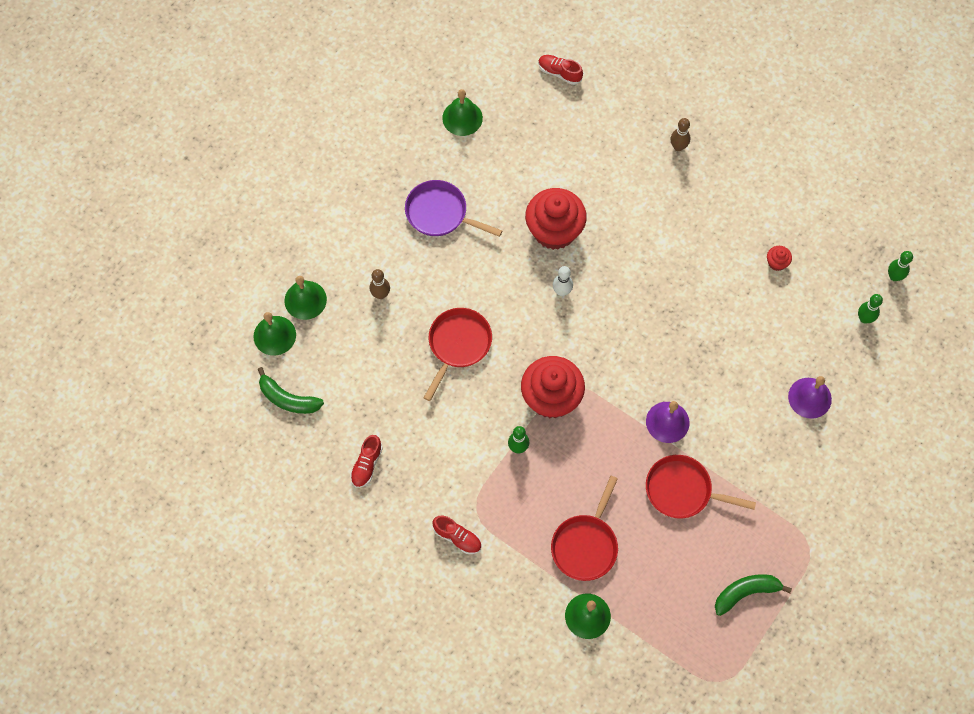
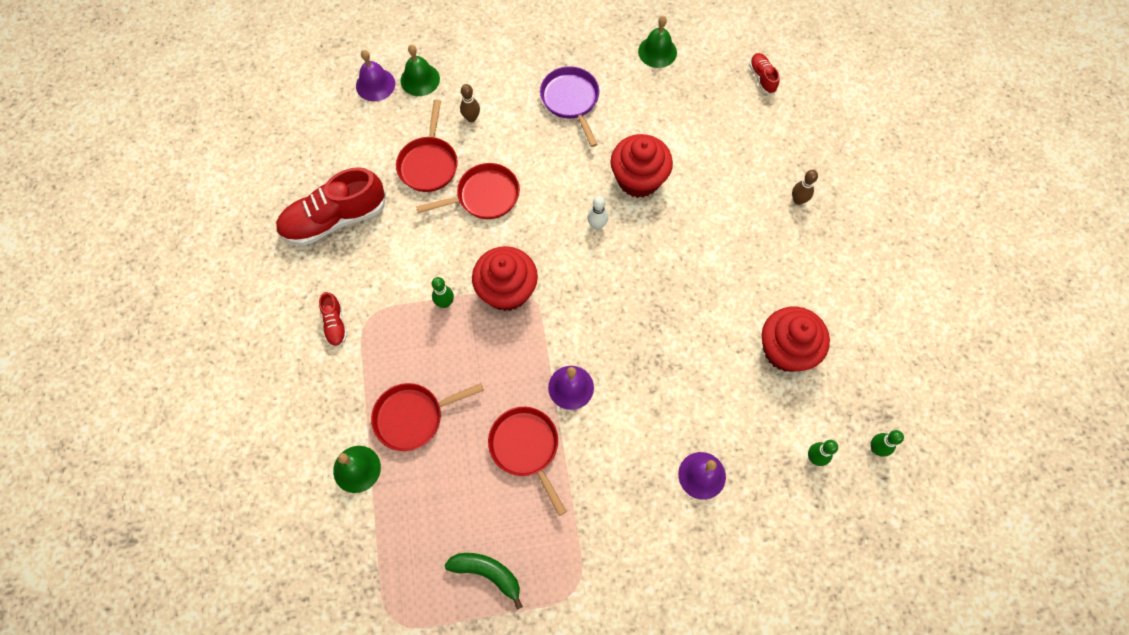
camera: 45 degrees right, 0 degrees up
(274, 335) = (375, 84): green bell -> purple bell
(288, 399) = (337, 131): green banana -> none
(367, 465) = (335, 219): red shoe -> red shoe, size x2.15
(389, 358) = (429, 163): none -> red pan
(776, 263) = (786, 350): red cupcake -> red cupcake, size x2.42

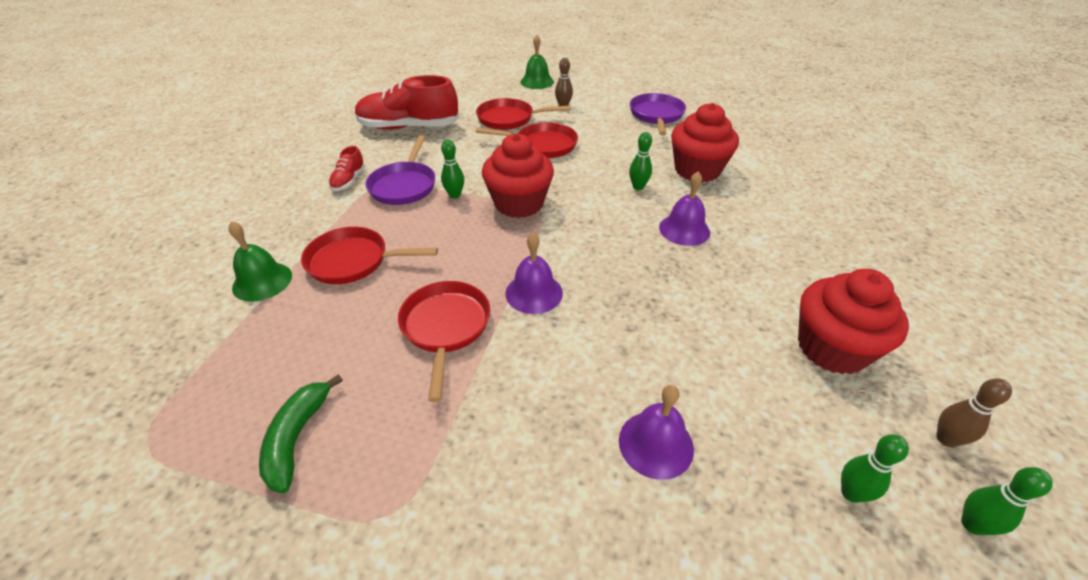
camera: 25 degrees right, 25 degrees down
(375, 84) = (501, 77): purple bell -> purple bell (684, 229)
(391, 309) = (404, 185): none -> purple pan
(429, 163) = (509, 119): red pan -> red pan turned 60 degrees clockwise
(487, 573) = (297, 438): green banana -> green banana turned 135 degrees counterclockwise
(597, 225) = (638, 187): white bowling pin -> green bowling pin
(657, 51) = (751, 108): green bell -> none
(762, 78) = (855, 142): red shoe -> none
(798, 200) = (879, 226): brown bowling pin -> brown bowling pin (946, 439)

